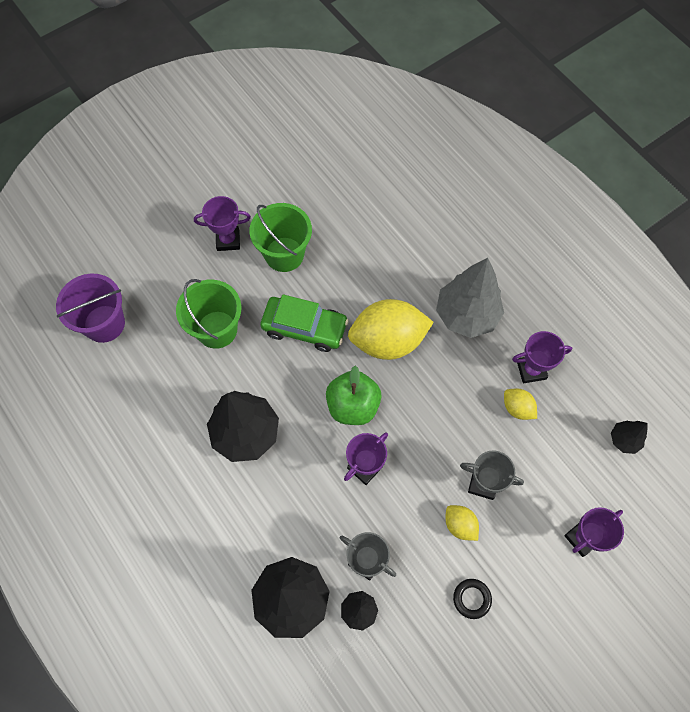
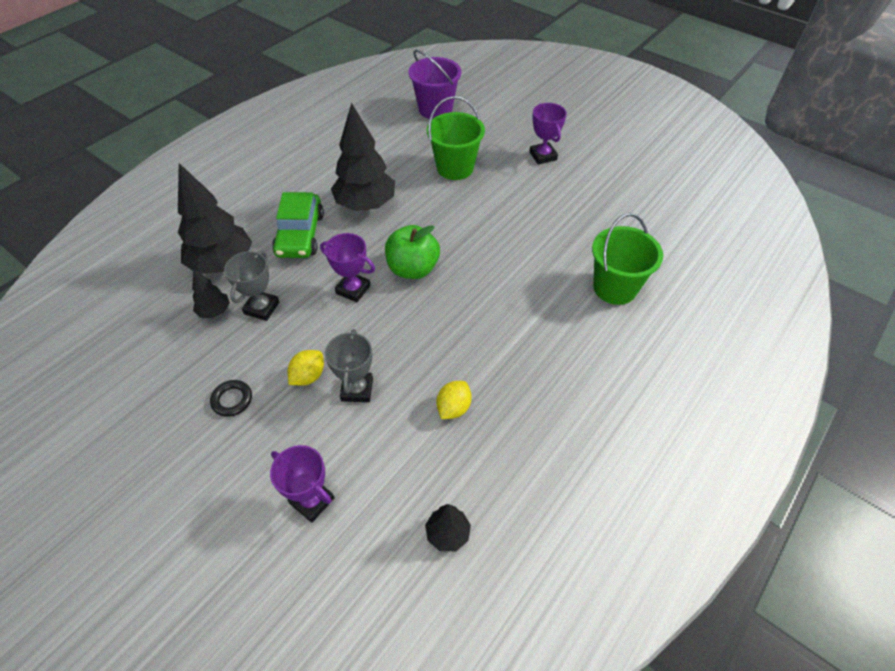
camera: 75 degrees right, 15 degrees down
(284, 254) = (547, 192): green bucket -> green bucket (615, 287)
(304, 328) = (479, 220): green car -> green car (300, 235)
(388, 341) = (490, 282): yellow lemon -> none
(466, 315) = (547, 341): grey tree -> none
(531, 370) = (505, 414): purple trophy -> none

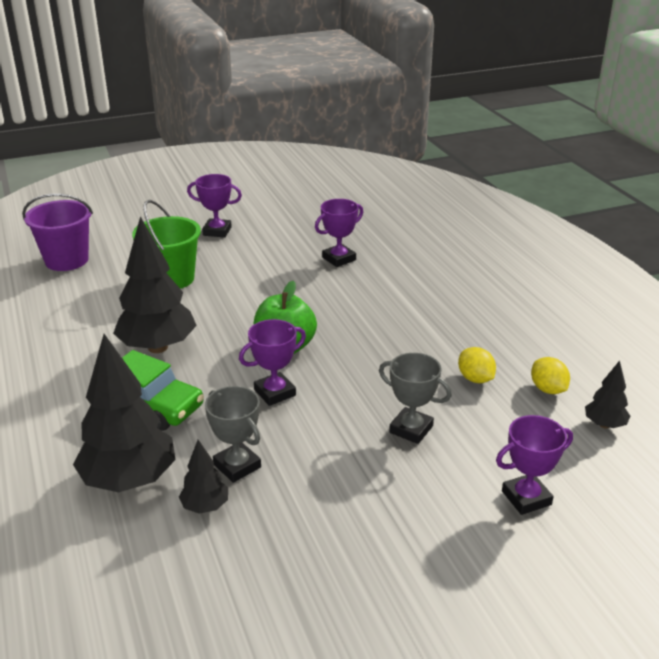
camera: 60 degrees left, 20 degrees down
(232, 400) = (356, 525): black ring -> none
(308, 376) = (368, 457): yellow lemon -> yellow lemon (548, 389)
(567, 243) = (339, 259): none -> purple trophy
(615, 287) = (410, 257): green bucket -> none

